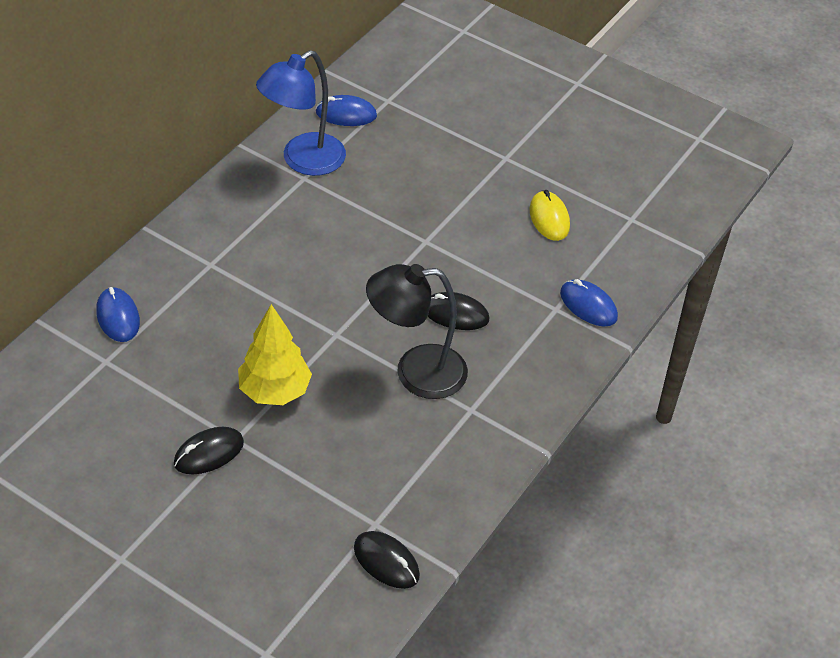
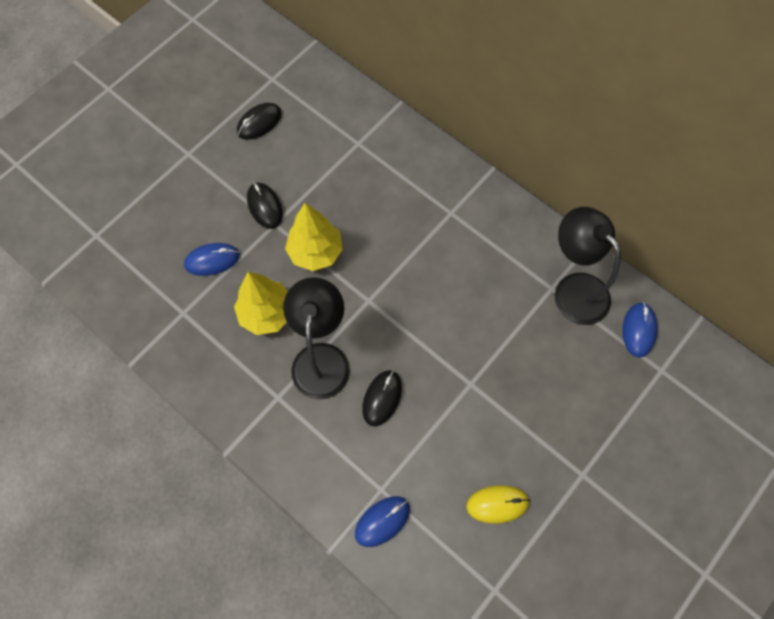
camera: 100 degrees right, 20 degrees up
(118, 317) = (399, 150): blue mouse -> blue mouse (212, 260)
(303, 161) = (573, 289): blue lamp -> black lamp
(365, 432) = (267, 313): none -> yellow tree
(386, 562) = (149, 317): black mouse -> black mouse (259, 123)

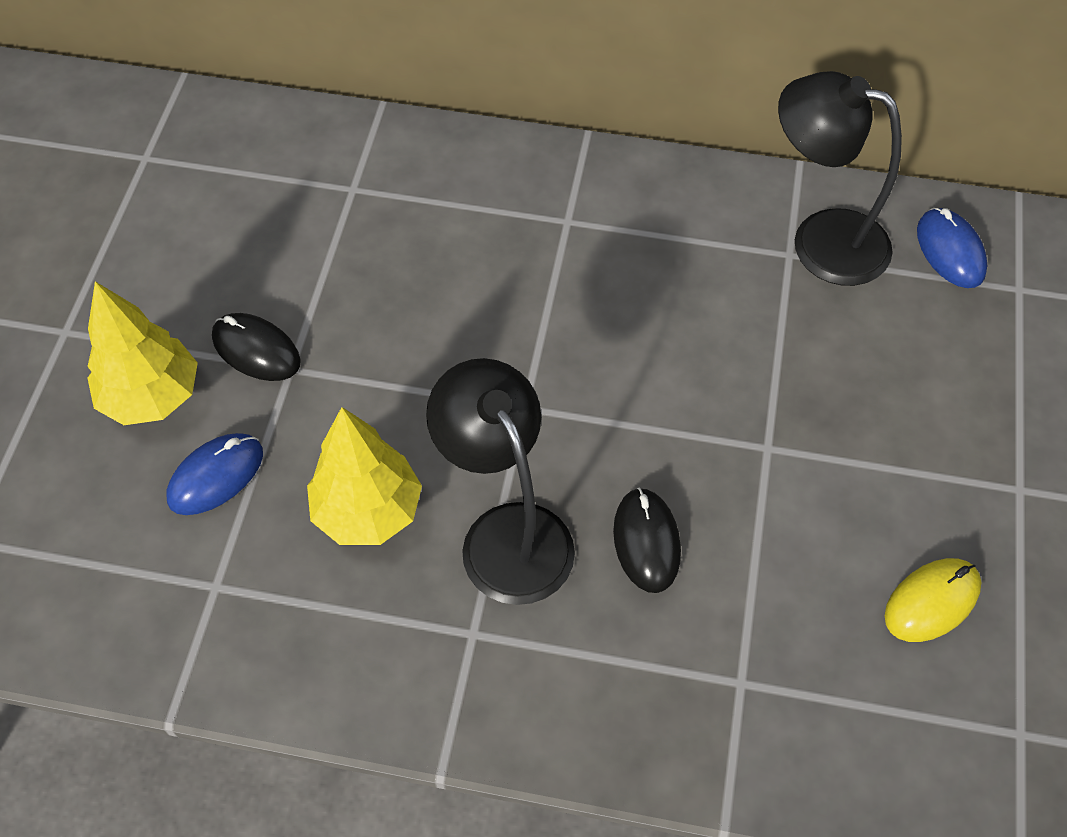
camera: 30 degrees left, 10 degrees down
(259, 123) = (165, 230): black mouse -> none
(316, 252) = (389, 378): yellow tree -> yellow tree (152, 397)
(382, 521) = (777, 731): blue mouse -> none

